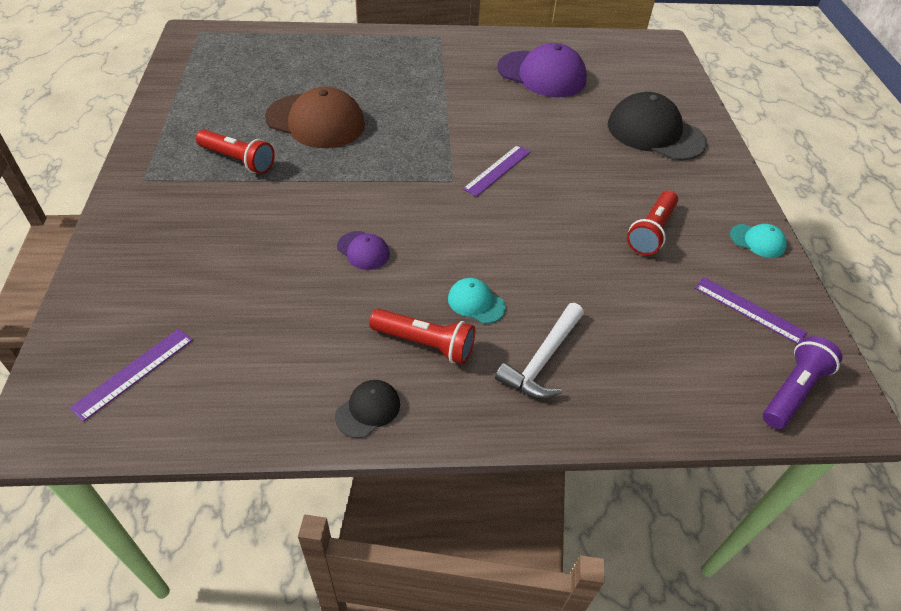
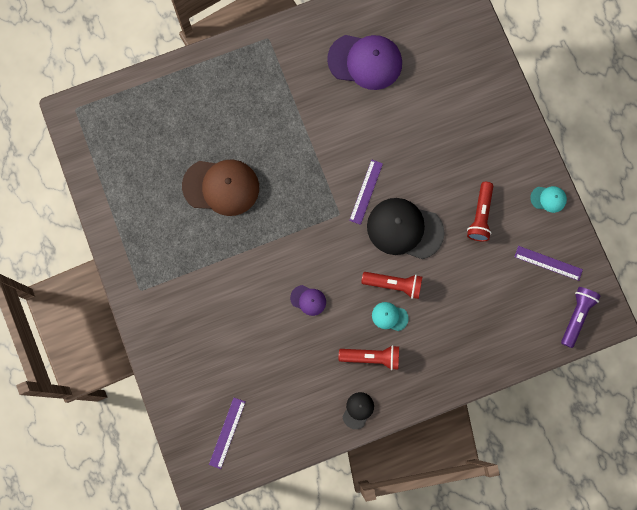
camera: 15 degrees left, 30 degrees up
(238, 160) = (190, 249): red flashlight -> red flashlight (393, 284)
(542, 360) = (438, 344): white hammer -> none
(655, 133) = (465, 106): black cap -> black cap (404, 229)

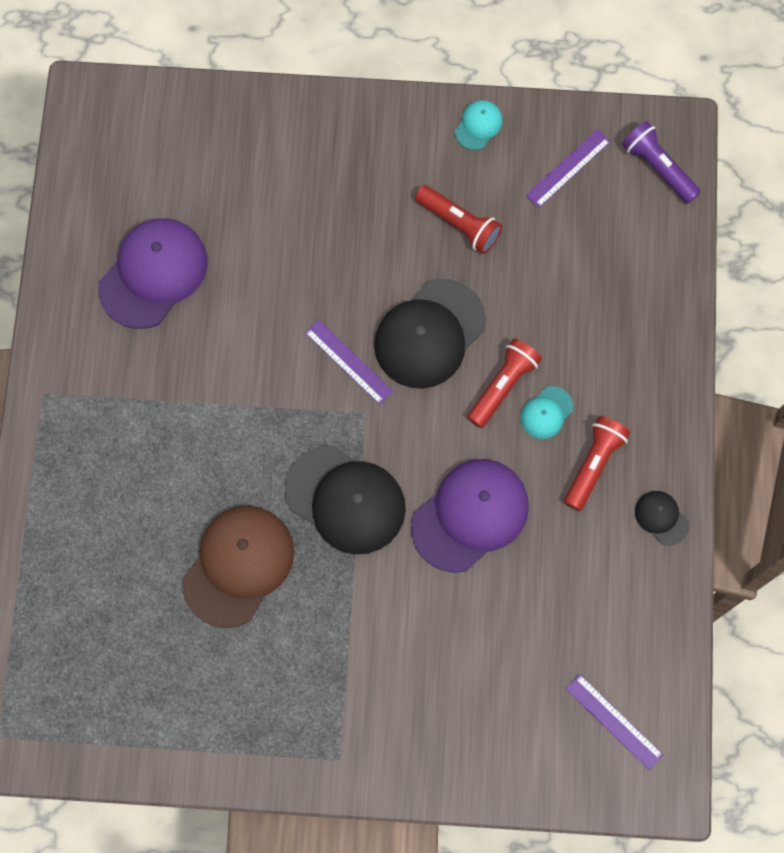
camera: 65 degrees left, 5 degrees down
(285, 227) = (345, 499): none -> black cap
(308, 300) = (470, 515): purple cap -> purple cap, size x2.14

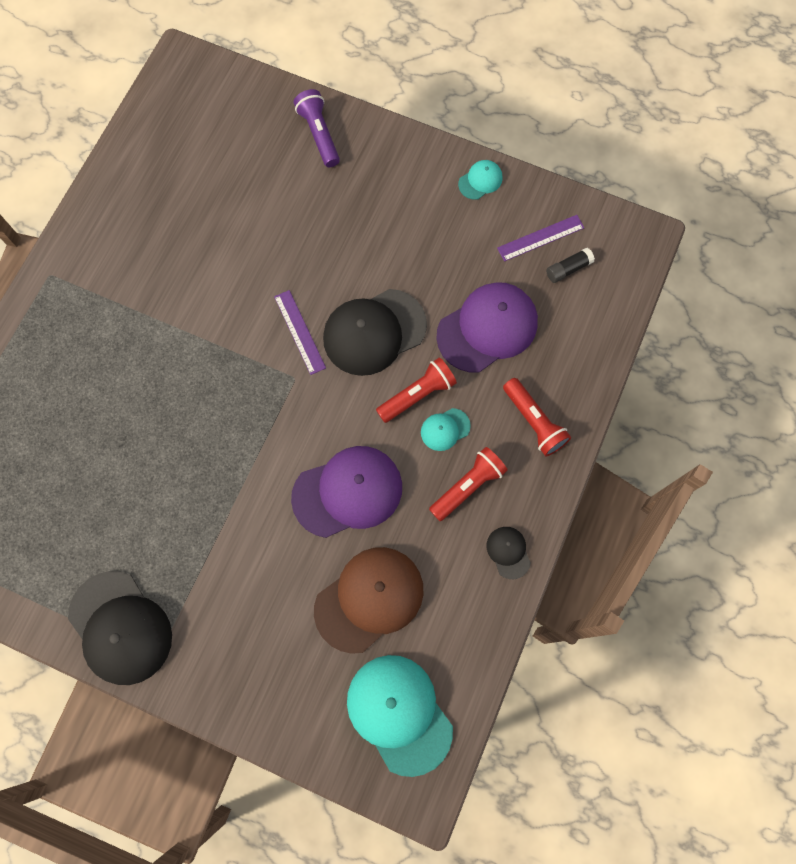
camera: 20 degrees right, 0 degrees up
(153, 274) = (175, 211): purple cap -> purple cap (487, 328)
(238, 566) = (142, 465): brown cap -> brown cap (369, 599)
(345, 499) = (251, 442): black cap -> black cap (120, 627)
(459, 224) = (433, 253): red flashlight -> red flashlight (534, 421)
(610, 193) = (568, 269): none -> black glue stick
(613, 721) = (399, 714): purple ruler -> turquoise cap
(658, 168) = (616, 262): purple flashlight -> purple flashlight (319, 134)

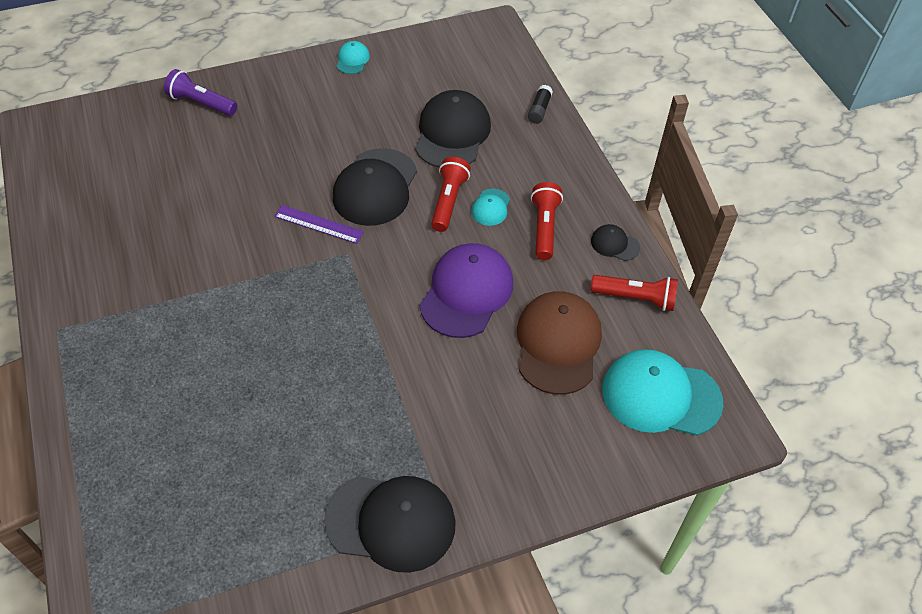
camera: 45 degrees left, 20 degrees down
(487, 328) = (452, 133): purple cap -> black cap
(534, 421) = (543, 162): red flashlight -> red flashlight (635, 298)
(540, 238) = (429, 65): purple ruler -> none
(568, 269) = (467, 69): black glue stick -> black glue stick (539, 110)

